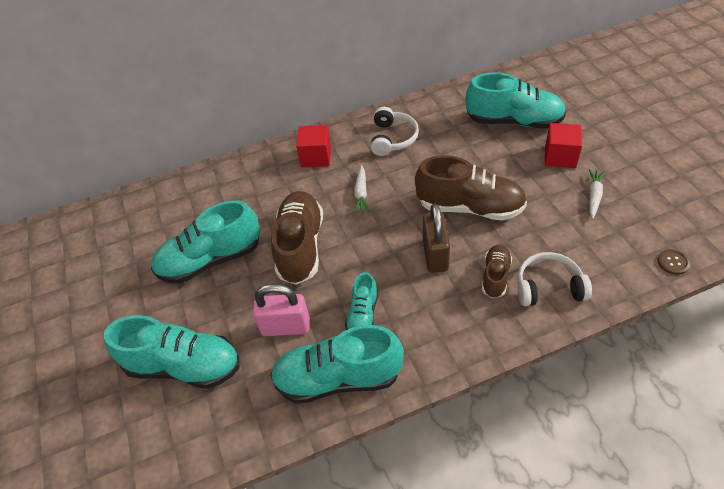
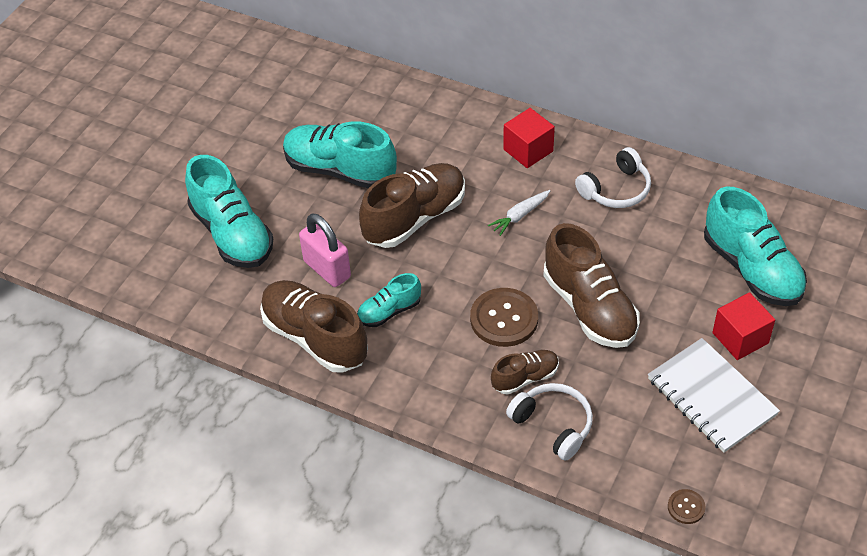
camera: 45 degrees right, 0 degrees up
(338, 378) = (315, 338): turquoise shoe -> brown shoe
(435, 255) = (504, 319): brown padlock -> brown button
(594, 196) = (711, 397): white carrot -> white notebook

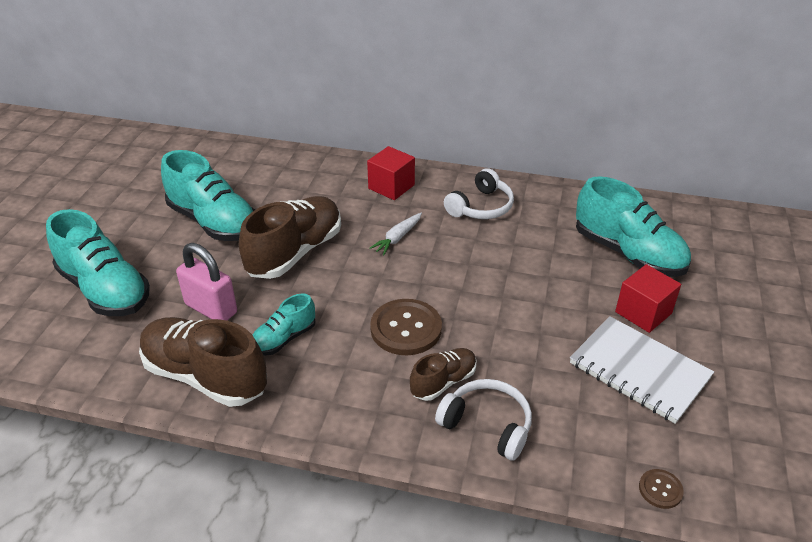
camera: 15 degrees left, 10 degrees down
(340, 170) = (213, 222): turquoise shoe -> turquoise shoe turned 150 degrees counterclockwise
(589, 307) = (488, 306): brown shoe -> none

